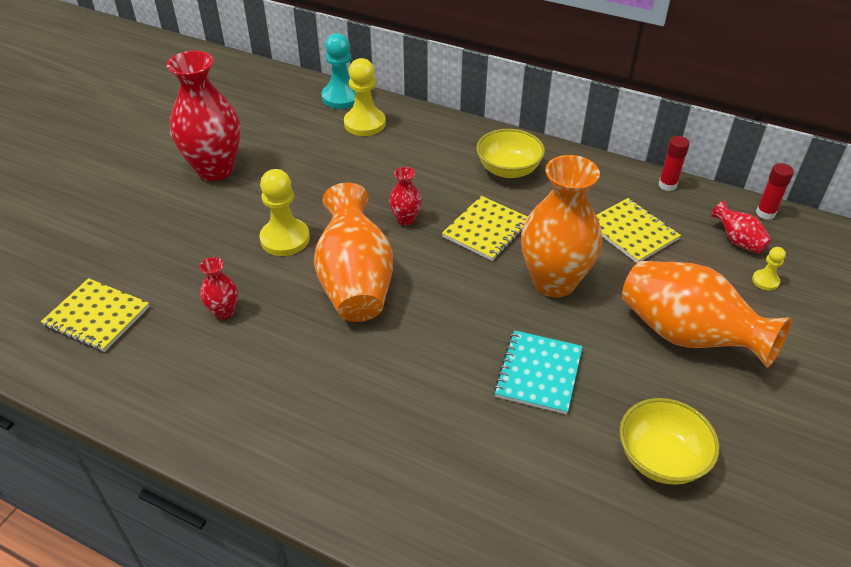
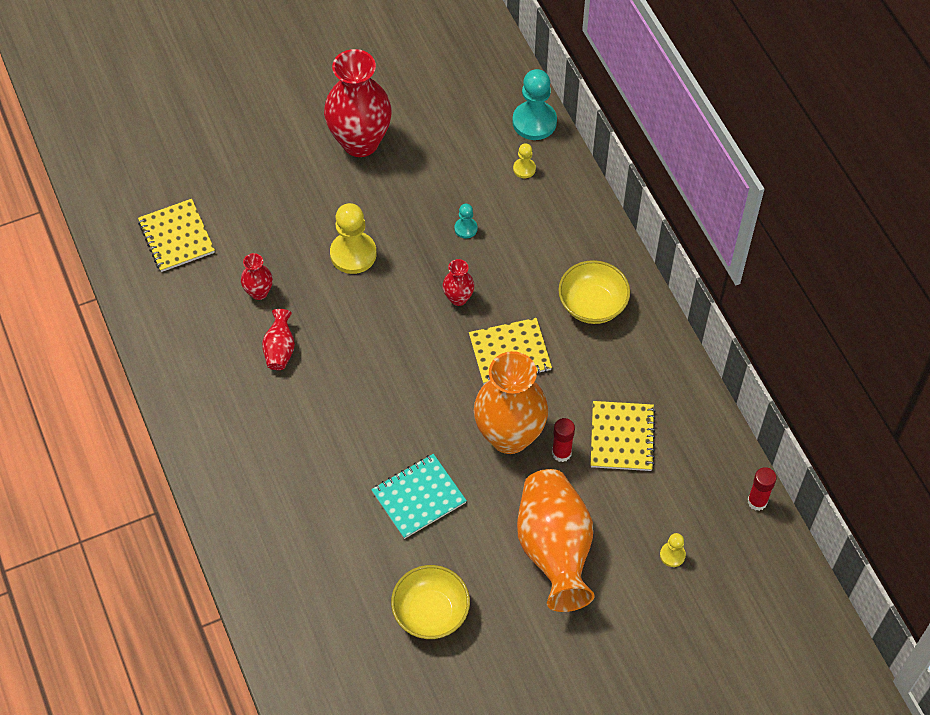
camera: 40 degrees right, 15 degrees up
(355, 282) = (367, 331): orange vase -> none
(361, 176) = (465, 228): none -> turquoise pawn
(365, 124) = (524, 169): yellow pawn -> yellow pawn, size x0.50
(667, 185) = (709, 415): red glue stick -> red glue stick (561, 453)
(737, 241) = (698, 507): red vase -> red vase (280, 349)

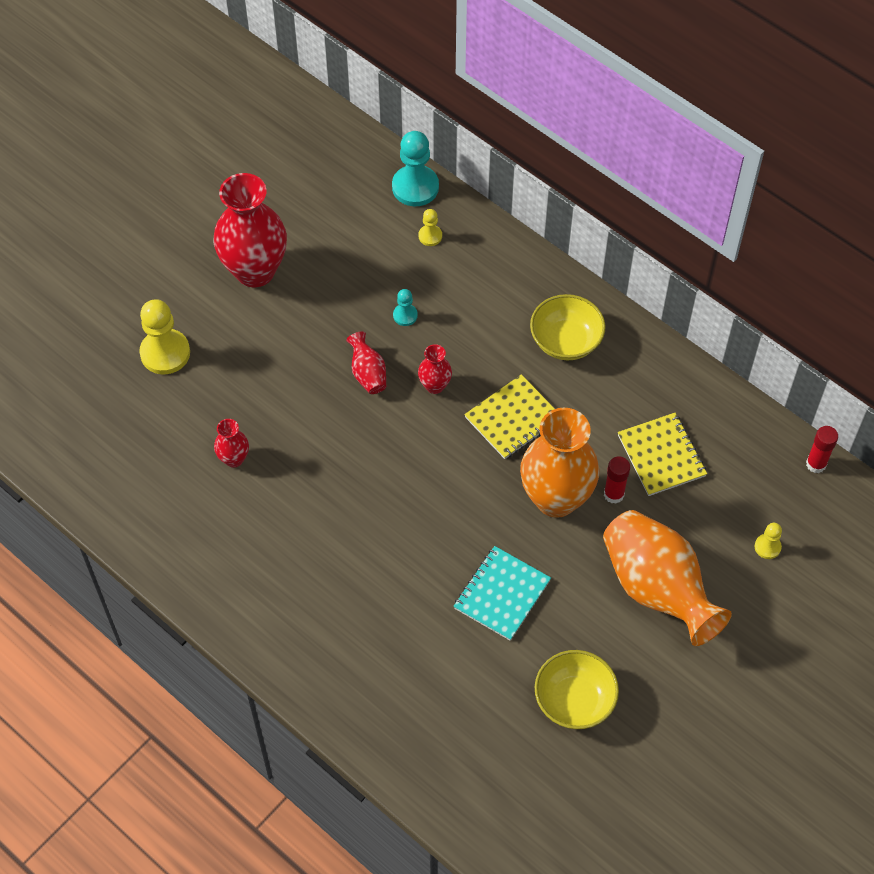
camera: 25 degrees left, 0 degrees up
(176, 237) = (118, 437): yellow notebook -> none
(280, 349) = (286, 507): red vase -> red vase (368, 373)
(353, 254) = (308, 383): yellow pawn -> yellow pawn (165, 353)

